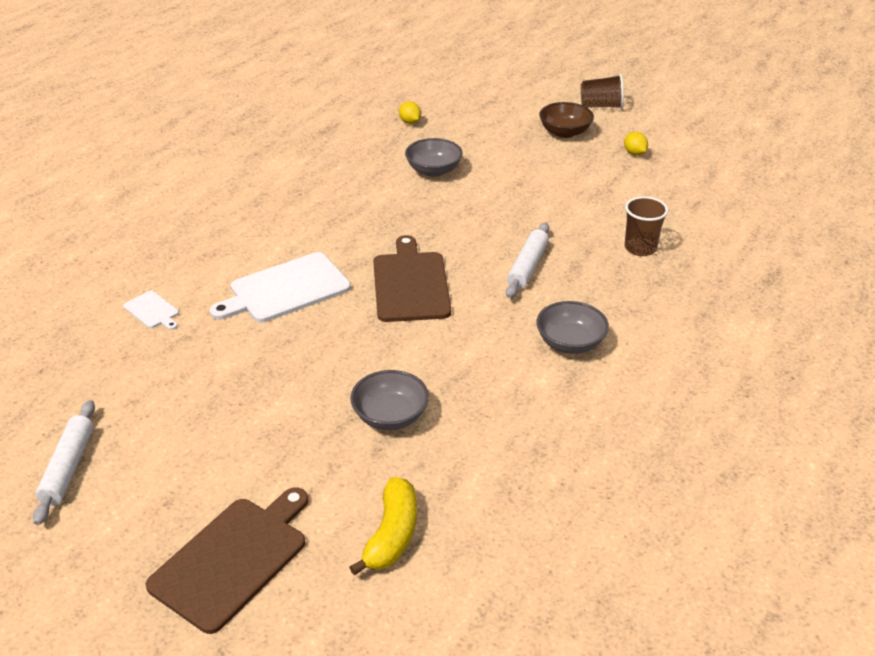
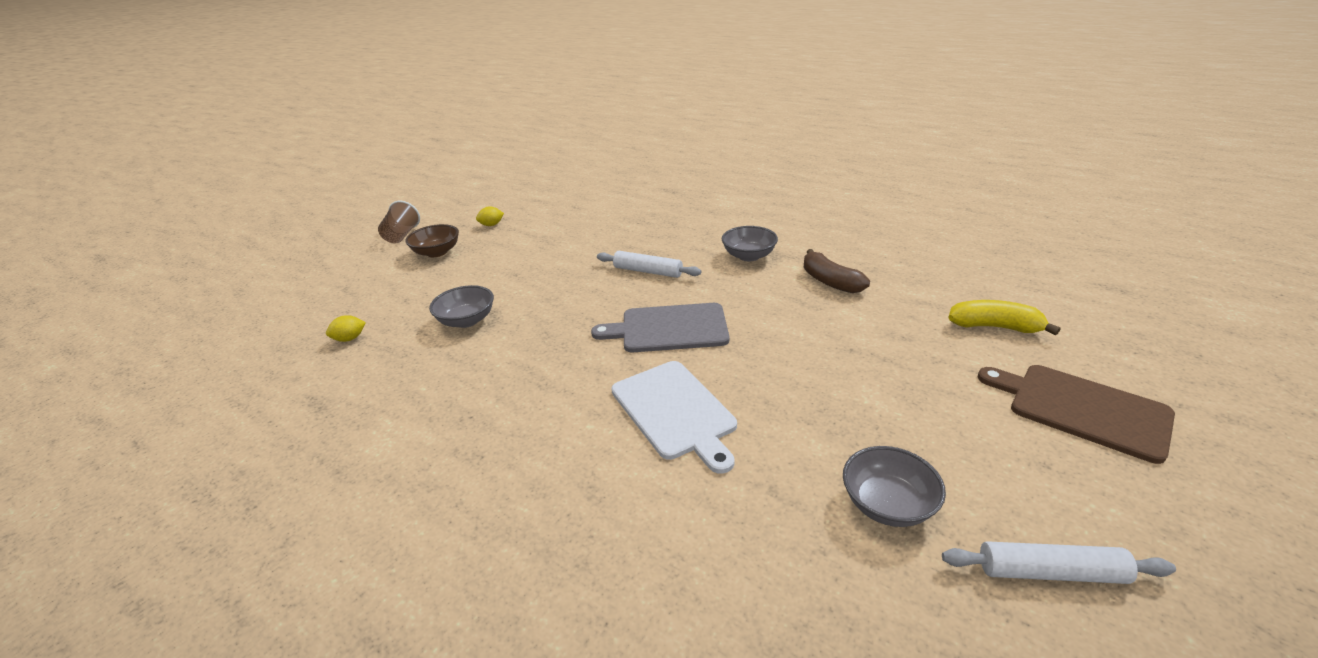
camera: 85 degrees left, 5 degrees down
(152, 311) = (720, 536): white cutting board -> none
(390, 416) = (861, 333): grey bowl -> grey bowl (887, 504)
(410, 284) = (669, 329): brown cutting board -> grey cutting board
(505, 406) = (830, 281): none -> brown banana
(640, 248) = (629, 228): brown cup -> none

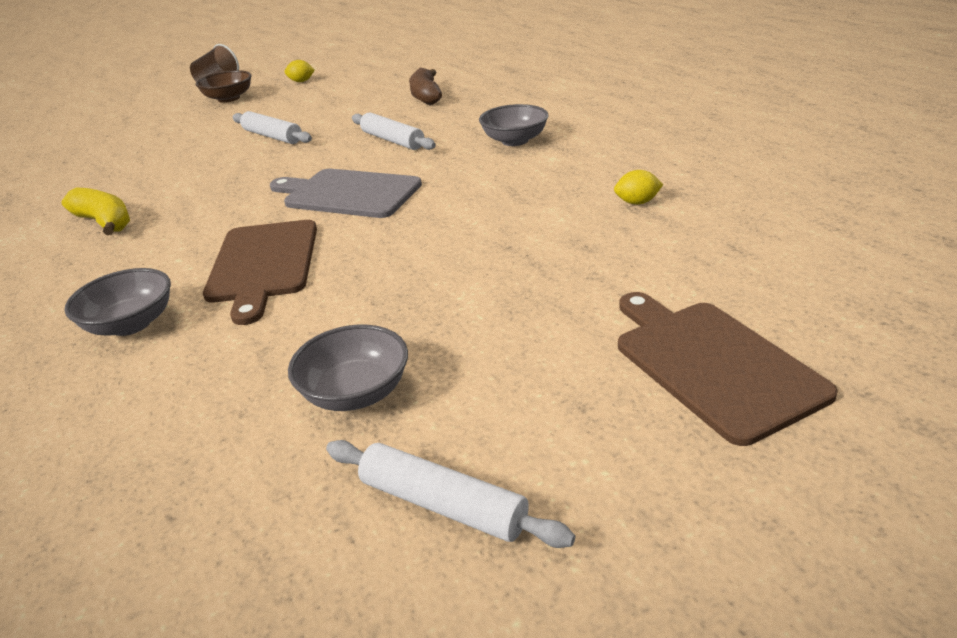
camera: 25 degrees right, 0 degrees up
(350, 339) = (85, 156): yellow lemon -> yellow lemon (637, 202)
(467, 320) = (186, 157): grey bowl -> grey bowl (131, 324)
(531, 285) = (272, 136): none -> white rolling pin
(675, 411) = (263, 264): white cutting board -> brown cutting board
(830, 281) = (573, 178): brown banana -> brown banana (426, 96)
(994, 327) = (717, 257): yellow banana -> yellow banana (104, 222)

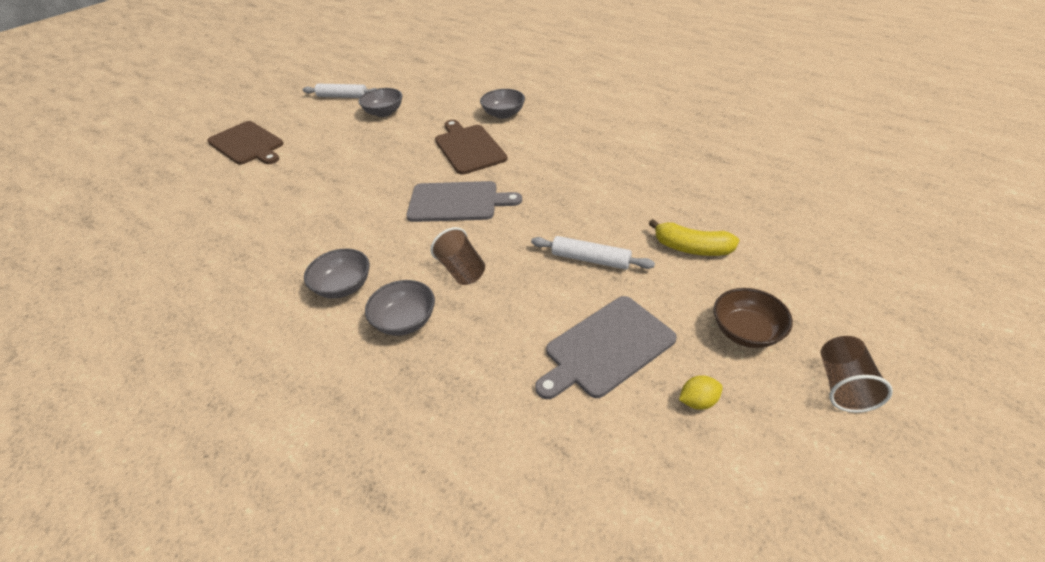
camera: 160 degrees right, 10 degrees up
(104, 222) = (605, 154): yellow banana -> yellow banana (691, 248)
(325, 99) = (607, 348): none -> grey cutting board
(392, 140) = (461, 270): white rolling pin -> brown cup
(426, 96) = (472, 372): brown banana -> none
(463, 118) = (405, 321): none -> grey bowl
(637, 202) = (252, 225): yellow lemon -> none

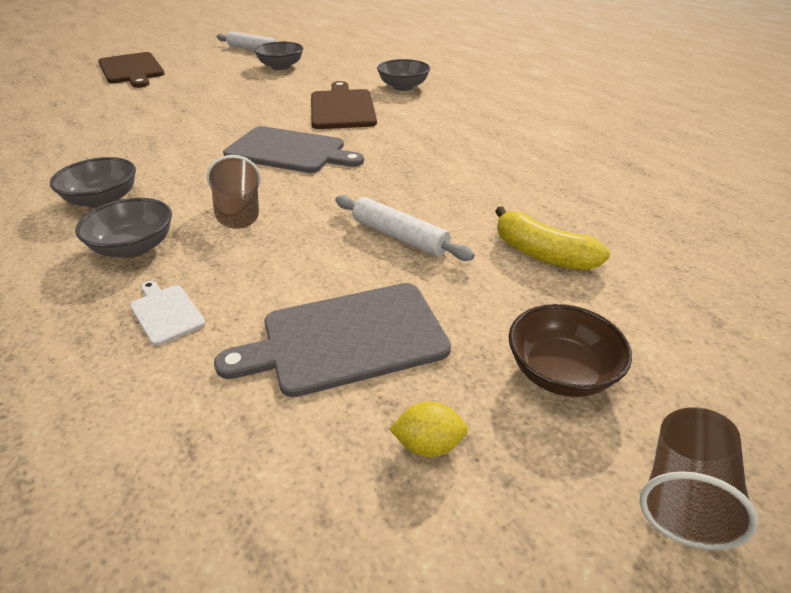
camera: 15 degrees right, 5 degrees down
(472, 365) = (166, 313): none -> white cutting board

